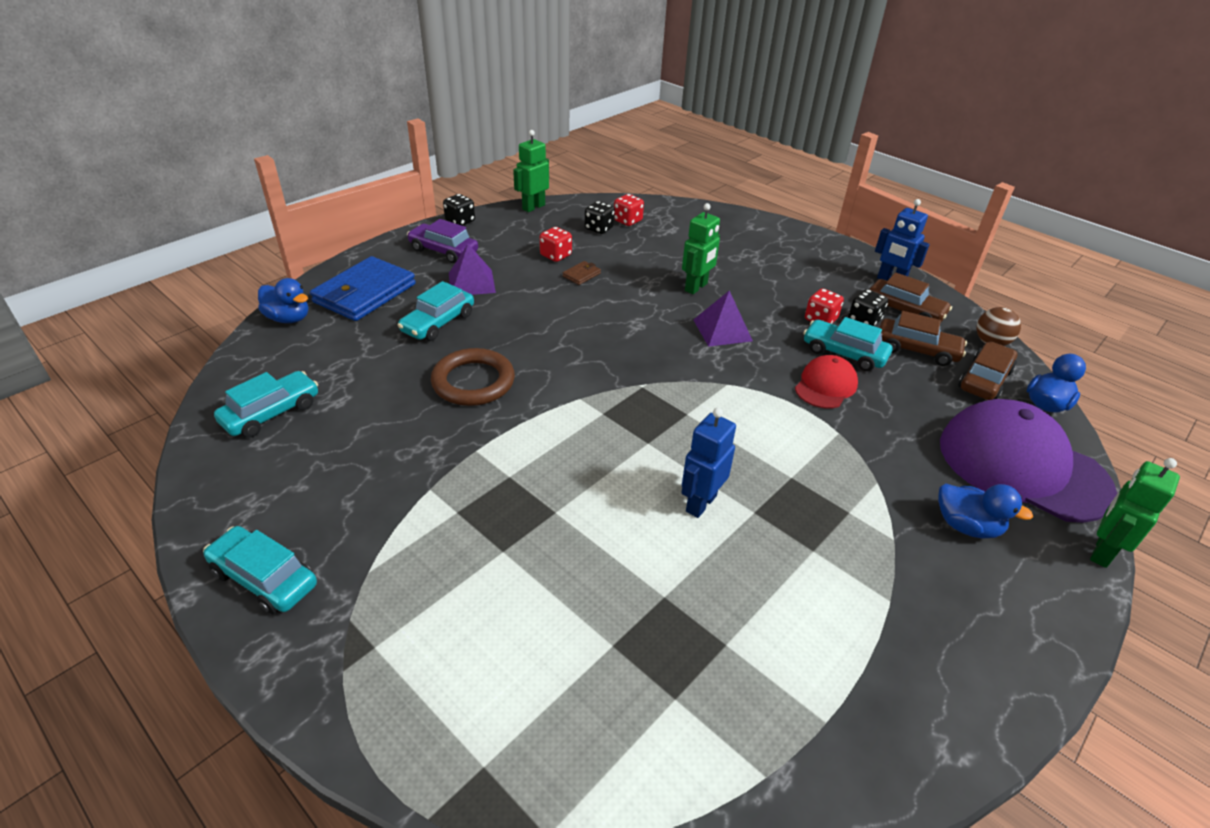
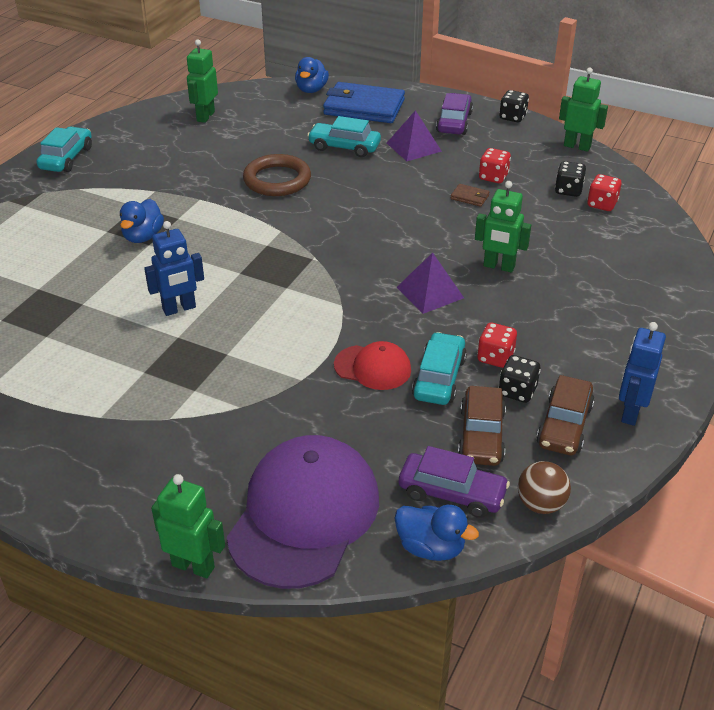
camera: 75 degrees right, 0 degrees up
(271, 413) = (205, 116): turquoise car -> green robot
(700, 503) = (179, 309): blue robot -> blue robot turned 135 degrees clockwise
(966, 526) = (200, 466): blue duck -> blue duck (143, 237)
(984, 380) = (452, 493): brown car -> purple car

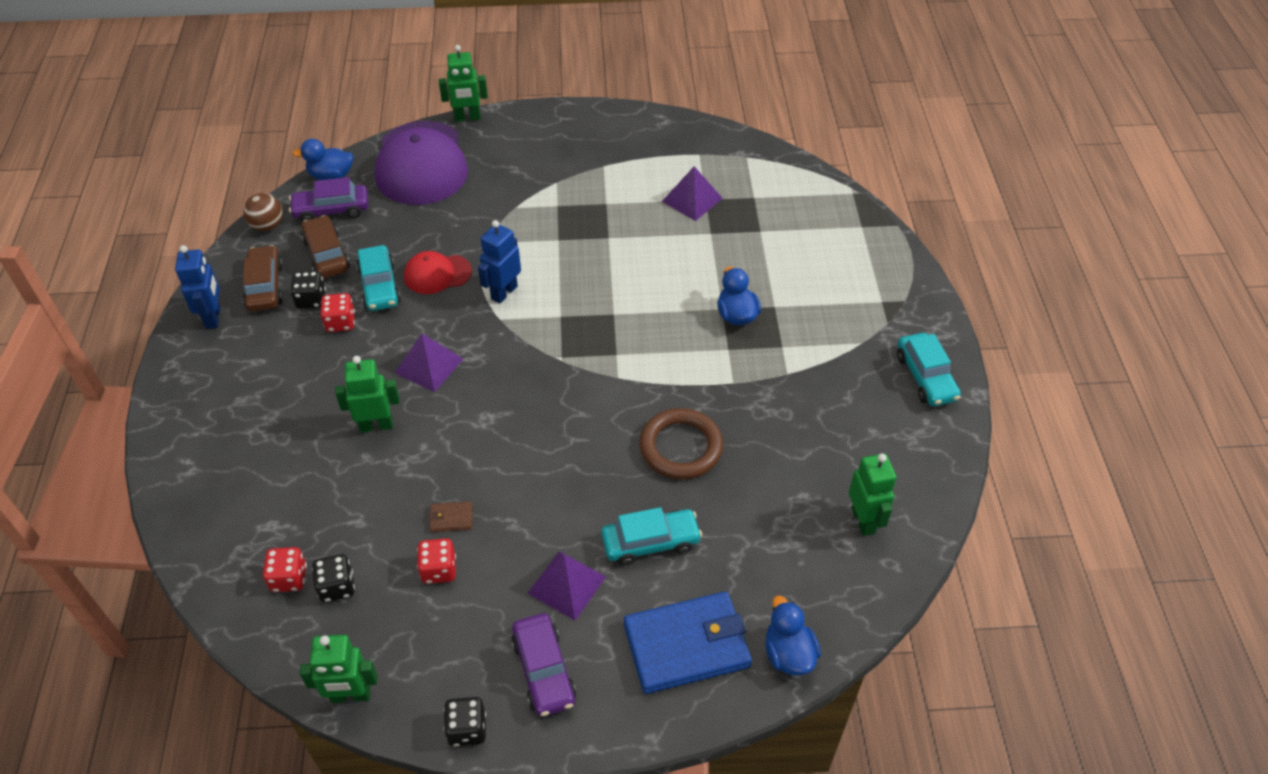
camera: 150 degrees right, 10 degrees up
(58, 341) = (692, 199): none -> purple pyramid
(179, 309) = (631, 261): blue robot -> blue robot (504, 292)

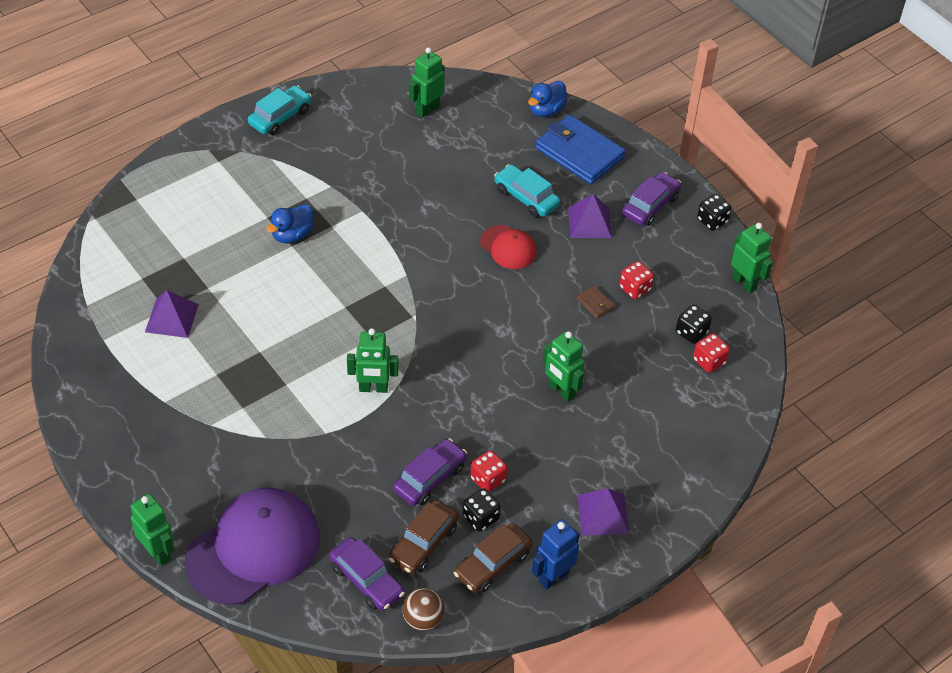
camera: 125 degrees left, 0 degrees up
(331, 176) = (321, 614): blue duck -> none
(379, 286) = (430, 478): turquoise car -> purple car
(429, 365) = (483, 393): purple pyramid -> purple pyramid (603, 514)
(437, 274) = (386, 446): red cap -> red cap (508, 247)
(504, 292) = (373, 388): blue robot -> green robot
(681, 447) = (441, 214): brown ring -> none

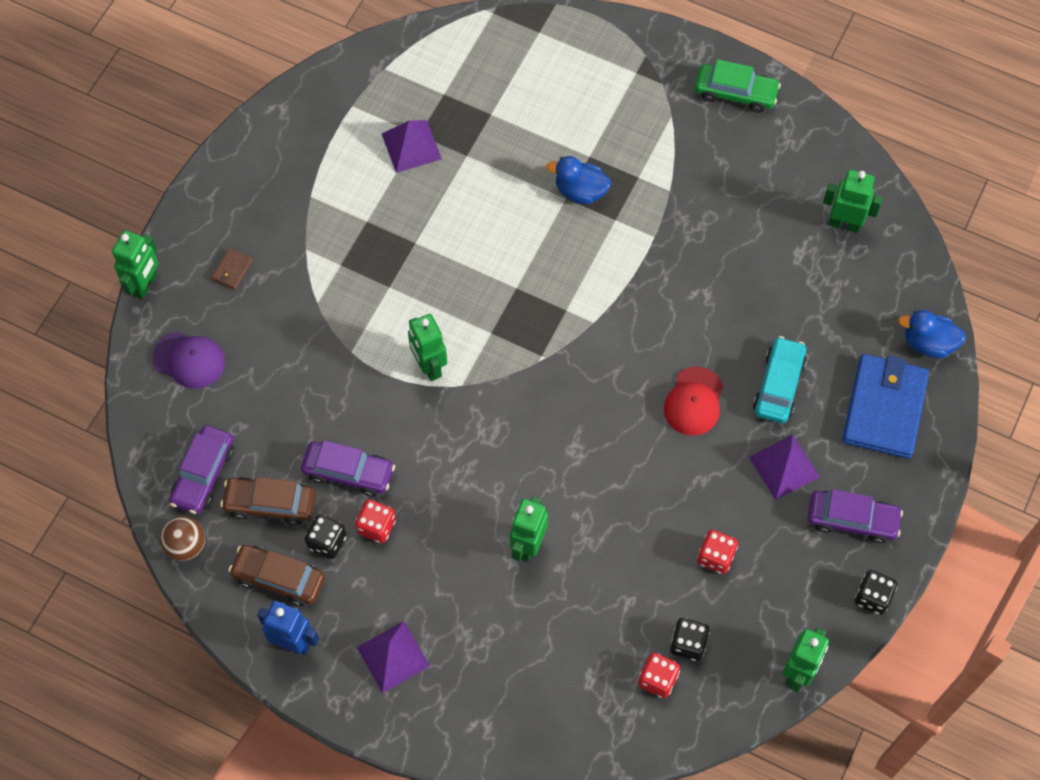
camera: 65 degrees right, 15 degrees up
(253, 548) = (189, 360): purple cap -> purple cap, size x0.51
(280, 117) = (735, 93): turquoise car -> green car
(595, 303) = (668, 525): brown wallet -> brown wallet (232, 270)

